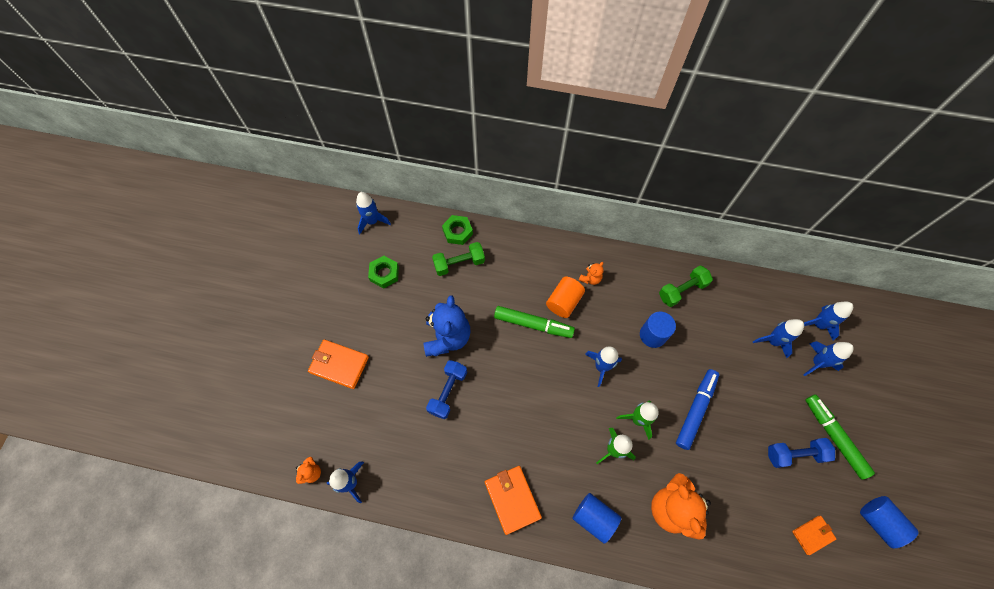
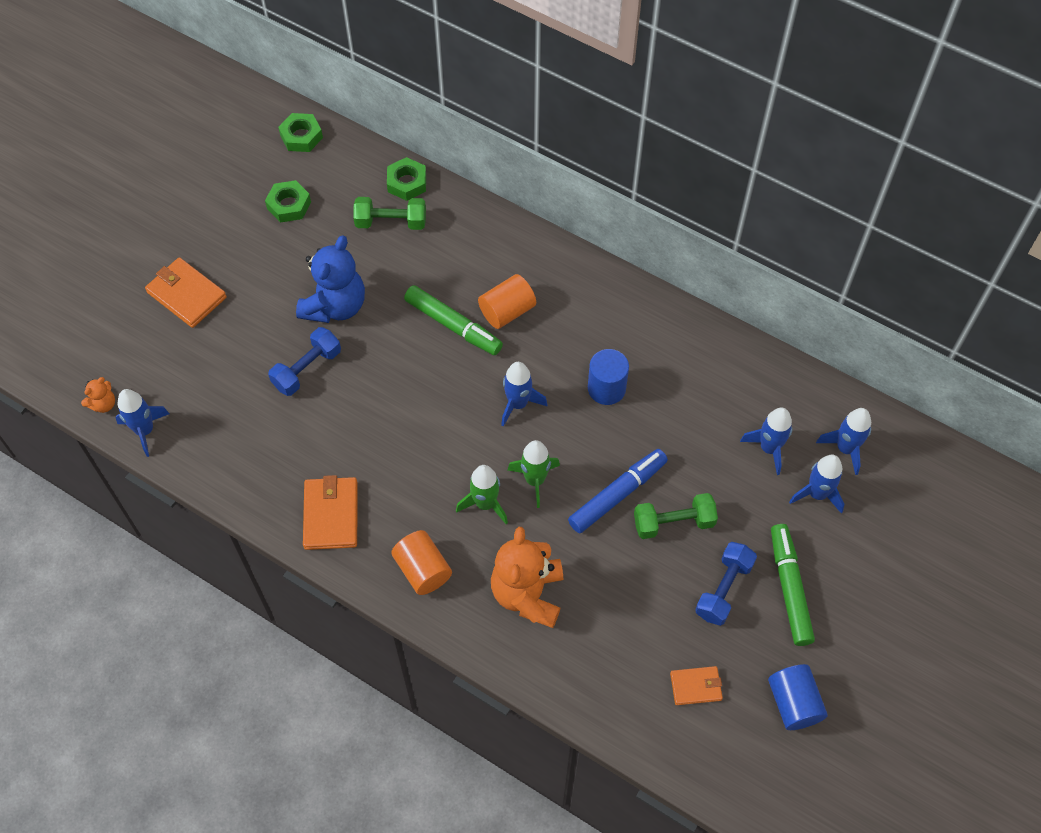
camera: 20 degrees right, 5 degrees down
(372, 221) = (301, 136): blue rocket -> green nut
(590, 278) = (557, 294): orange teddy bear -> none
(594, 518) = (423, 570): blue cylinder -> orange cylinder
(682, 290) = (676, 347): green dumbbell -> green dumbbell (673, 523)
(794, 454) = (723, 589): blue dumbbell -> blue dumbbell turned 75 degrees counterclockwise

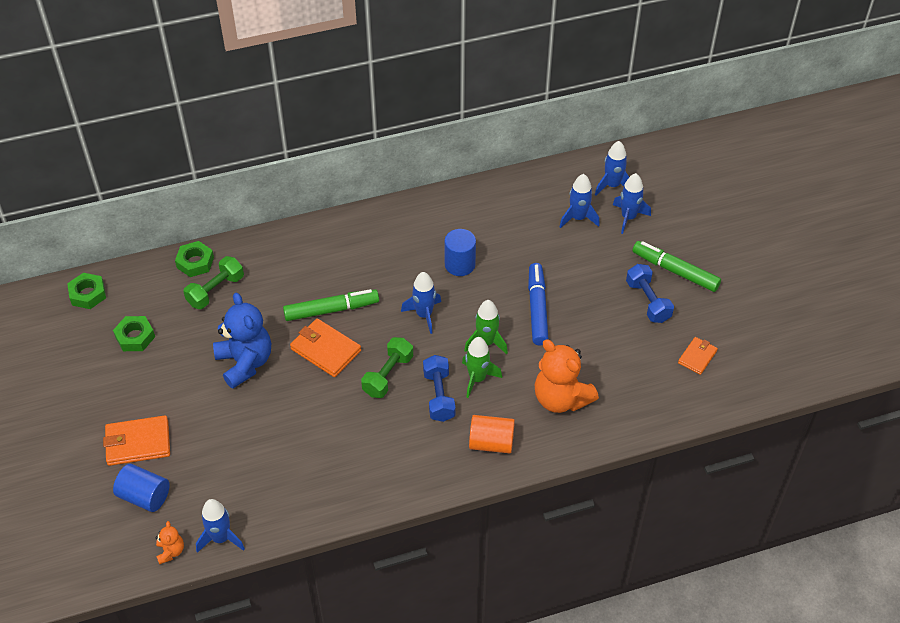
camera: 50 degrees left, 10 degrees down
(307, 369) = (276, 410): blue dumbbell -> blue dumbbell (439, 396)
(331, 515) = (401, 468): orange wallet -> orange wallet (325, 350)
(507, 311) = (352, 276): orange cylinder -> none
(673, 523) = (582, 295): green dumbbell -> green dumbbell (388, 375)
(793, 703) = (747, 319): blue cylinder -> blue cylinder (144, 496)

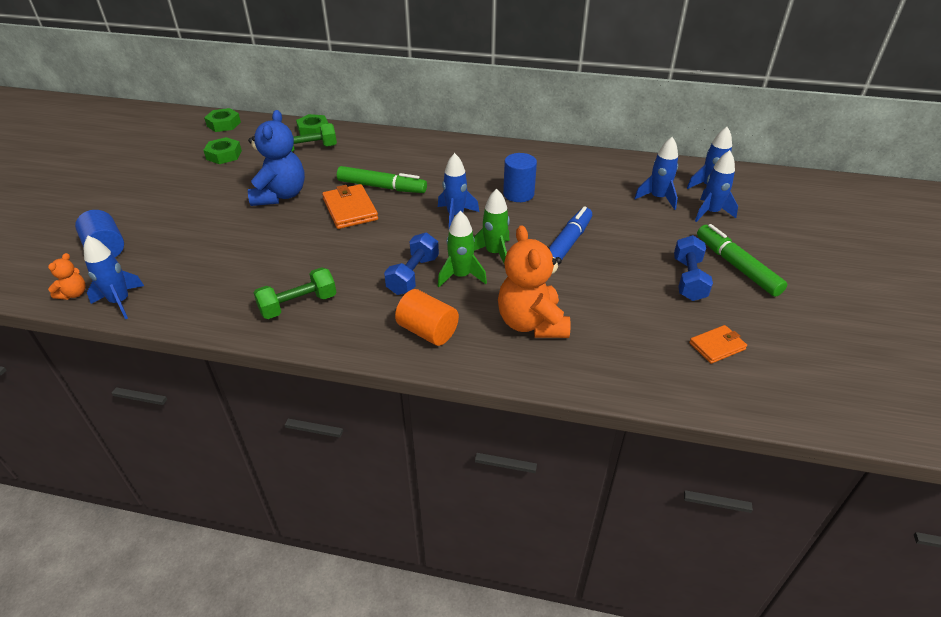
camera: 30 degrees right, 10 degrees down
(138, 443) = (146, 214): orange wallet -> none
(388, 375) = (383, 244): green dumbbell -> green dumbbell (298, 305)

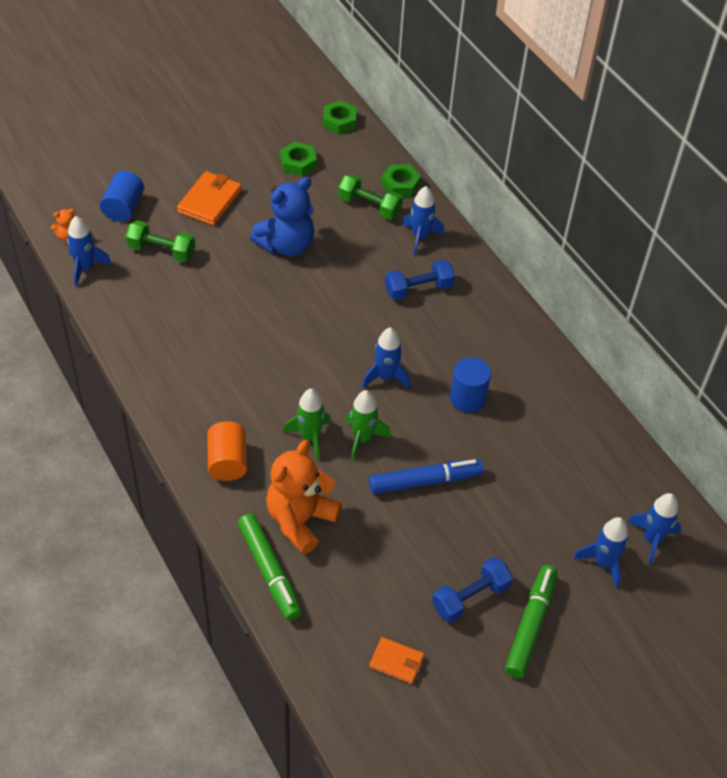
camera: 45 degrees right, 10 degrees up
(298, 305) = (179, 365): green dumbbell -> green dumbbell (161, 251)
(350, 209) = (317, 303): orange wallet -> orange wallet (210, 201)
(382, 187) = (371, 298): green marker -> green marker (269, 571)
(413, 275) = (280, 406): blue dumbbell -> blue dumbbell (418, 289)
(657, 198) = (581, 507): blue rocket -> blue rocket (420, 237)

